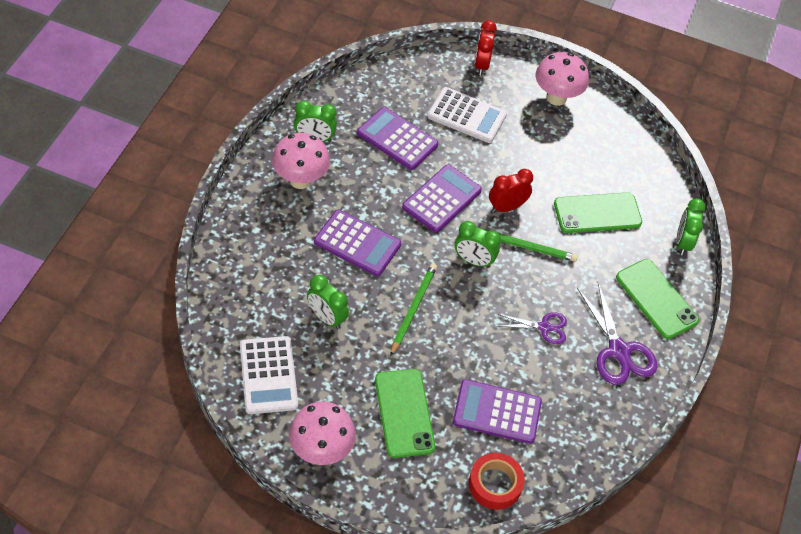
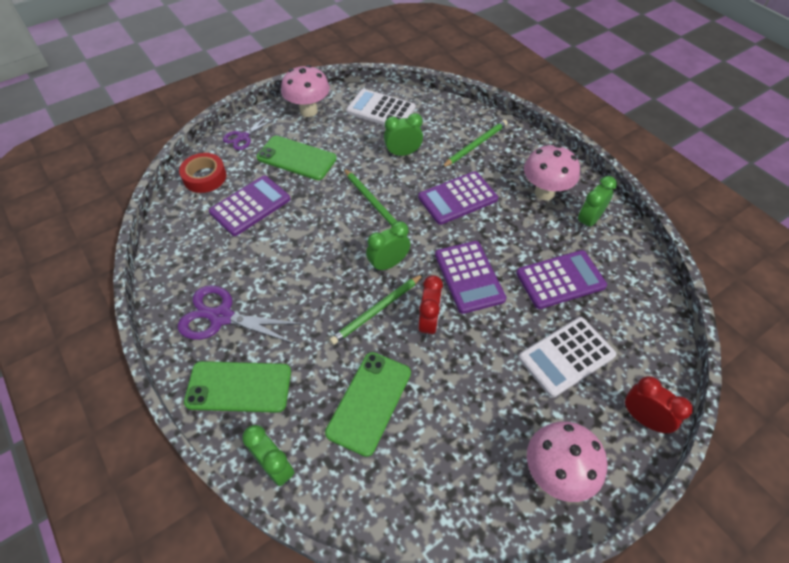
camera: 130 degrees right, 0 degrees up
(268, 259) = (475, 145): none -> green pencil
(544, 327) = (288, 276): purple scissors -> purple scissors (243, 137)

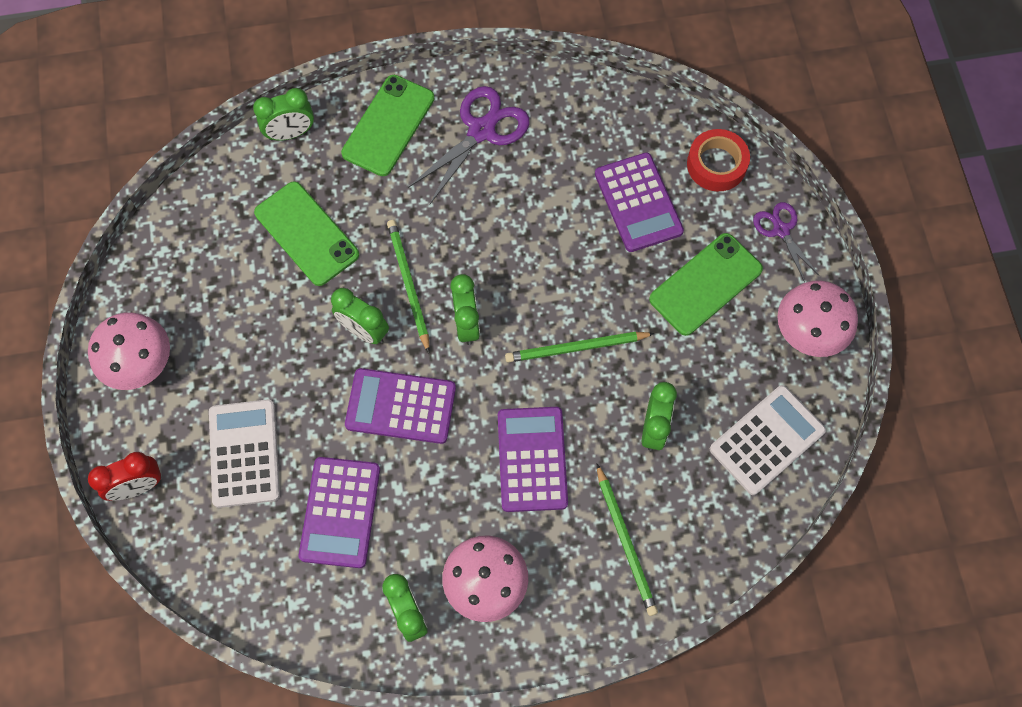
camera: 115 degrees right, 15 degrees up
(428, 323) = (364, 331): red clock -> green clock

